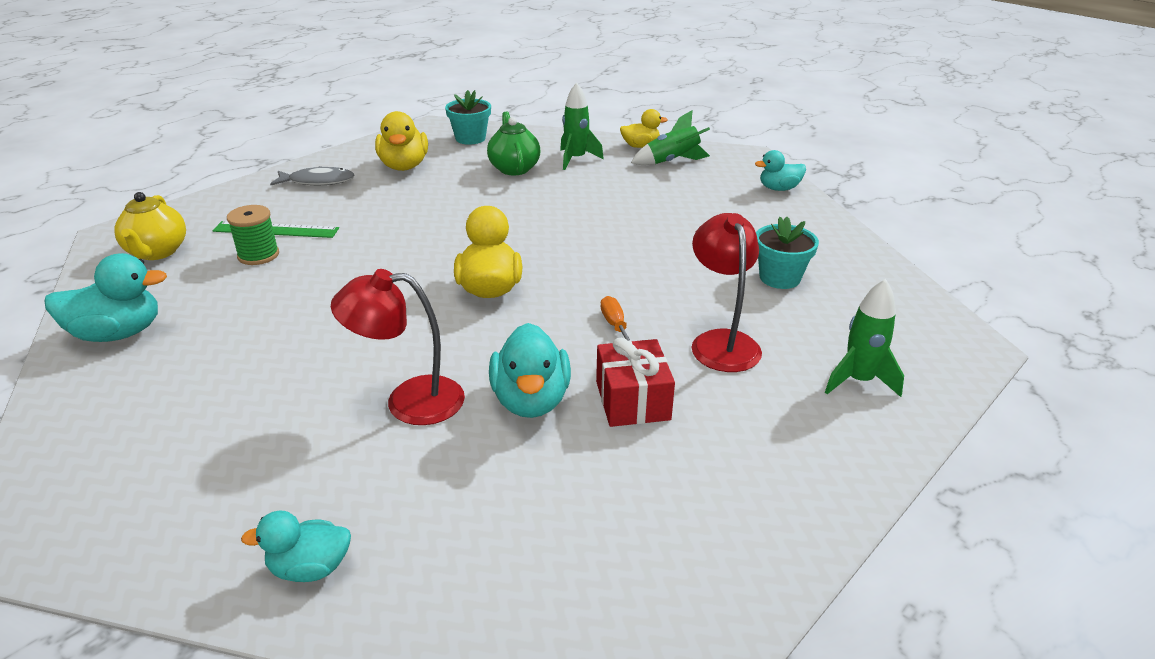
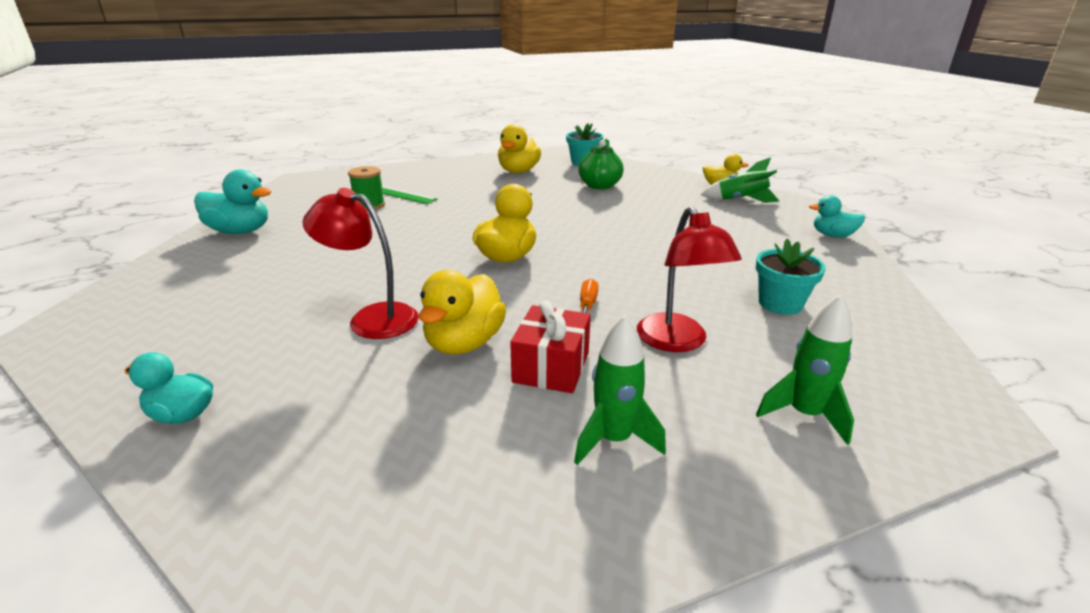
camera: 25 degrees right, 5 degrees down
(157, 252) = (312, 192): yellow teapot -> none
(318, 181) = (451, 171): grey fish -> none
(531, 400) = (464, 343): turquoise duck -> yellow duck
(576, 159) = (656, 187): green rocket -> green rocket (614, 440)
(721, 342) = (677, 342): red lamp -> red lamp turned 150 degrees clockwise

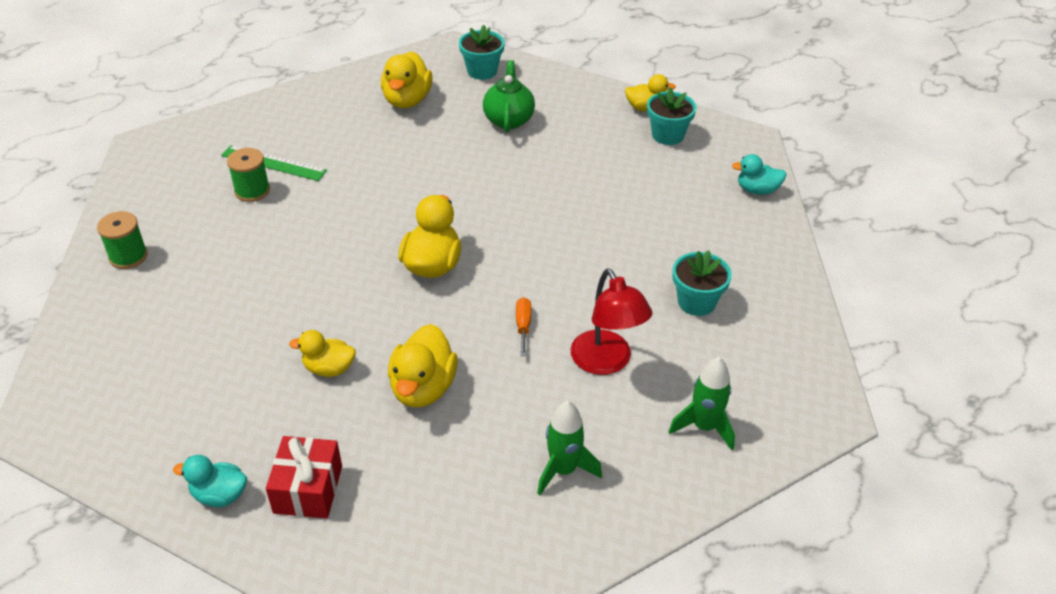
camera: 10 degrees left, 15 degrees up
(240, 231) = (128, 256): turquoise duck -> green spool
(371, 318) = (329, 368): red lamp -> yellow duck
(551, 367) = (504, 405): red gift -> red gift (308, 489)
(740, 200) = (667, 135): green rocket -> turquoise flower pot

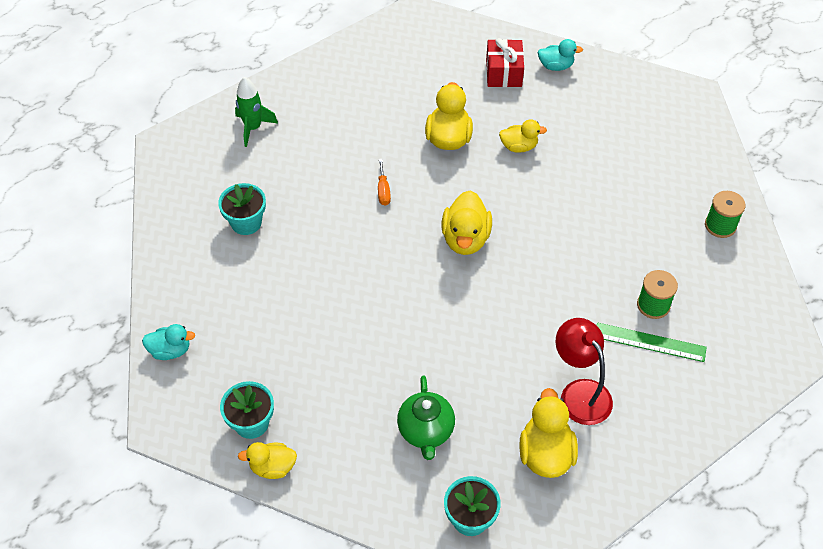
camera: 175 degrees right, 10 degrees up
(563, 470) = (347, 95): green rocket -> none
(606, 362) = (319, 167): red lamp -> red lamp (579, 393)

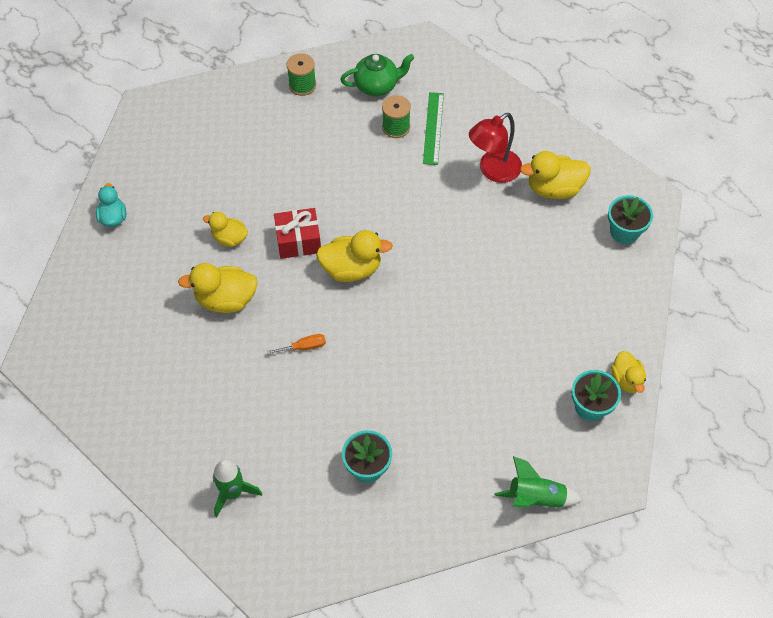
camera: 100 degrees left, 5 degrees up
(170, 350) = (536, 498): turquoise duck -> green rocket
(426, 431) = (559, 272): green teapot -> green teapot (377, 86)
(503, 73) = (127, 262): red gift -> red gift (298, 241)
(519, 146) = (229, 238): yellow duck -> yellow duck turned 60 degrees counterclockwise

